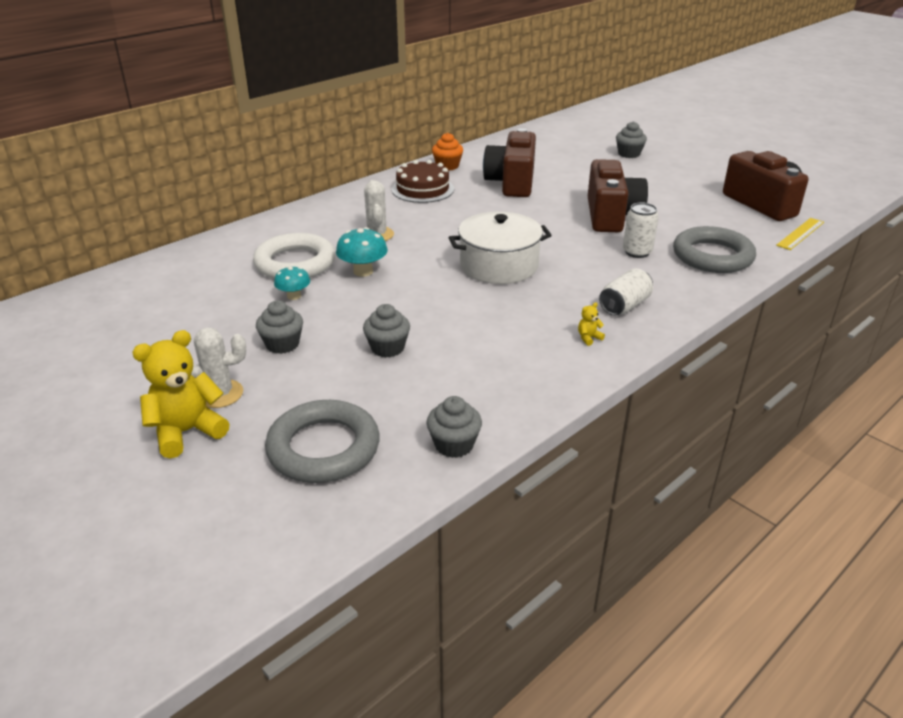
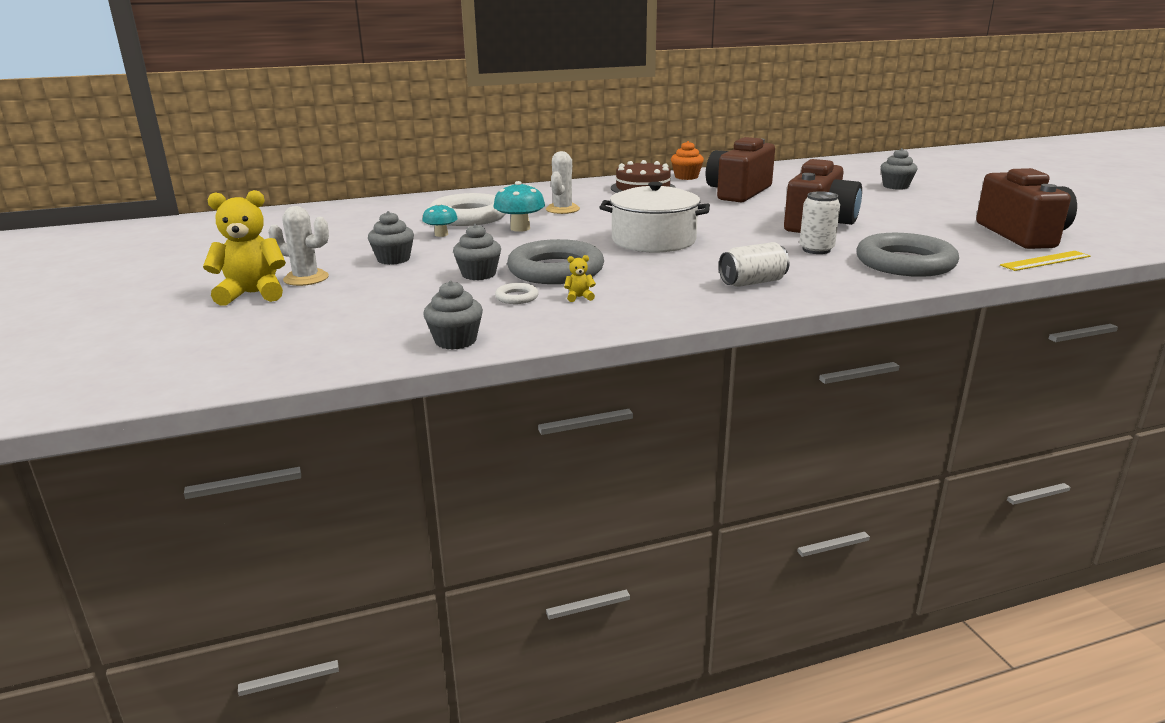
camera: 25 degrees right, 10 degrees down
(323, 448) = (342, 322): grey ring -> grey ring (556, 270)
(452, 372) = (517, 297): none -> white ring
(588, 338) = (683, 297): yellow teddy bear -> yellow teddy bear (579, 297)

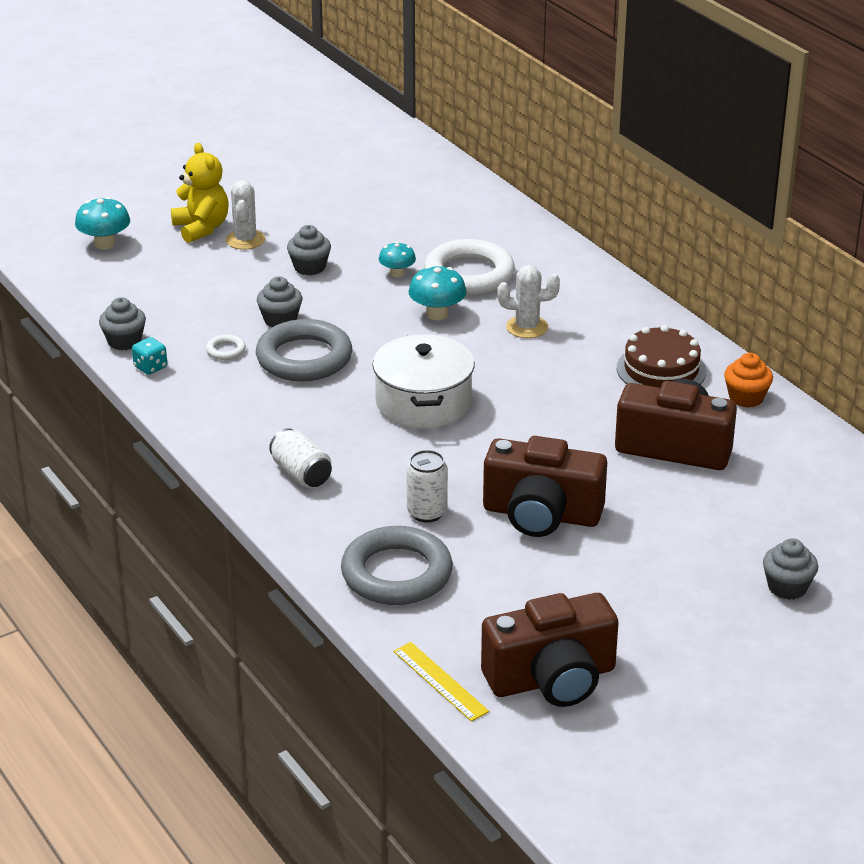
camera: 75 degrees right, 10 degrees up
(212, 341) = (105, 244): none -> turquoise mushroom
(523, 331) = (150, 367): none -> turquoise dice
(579, 297) = (234, 381): yellow teddy bear -> none

